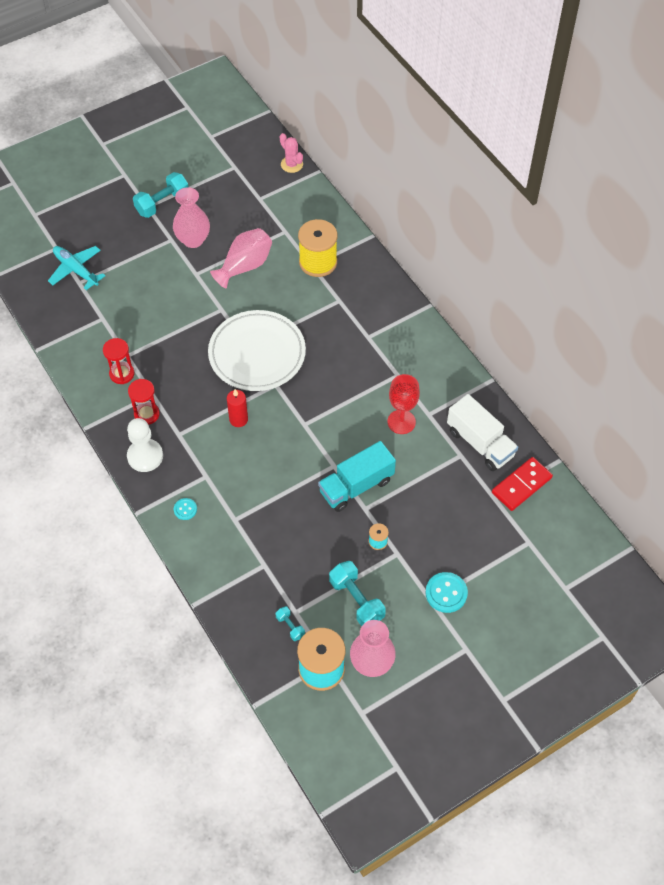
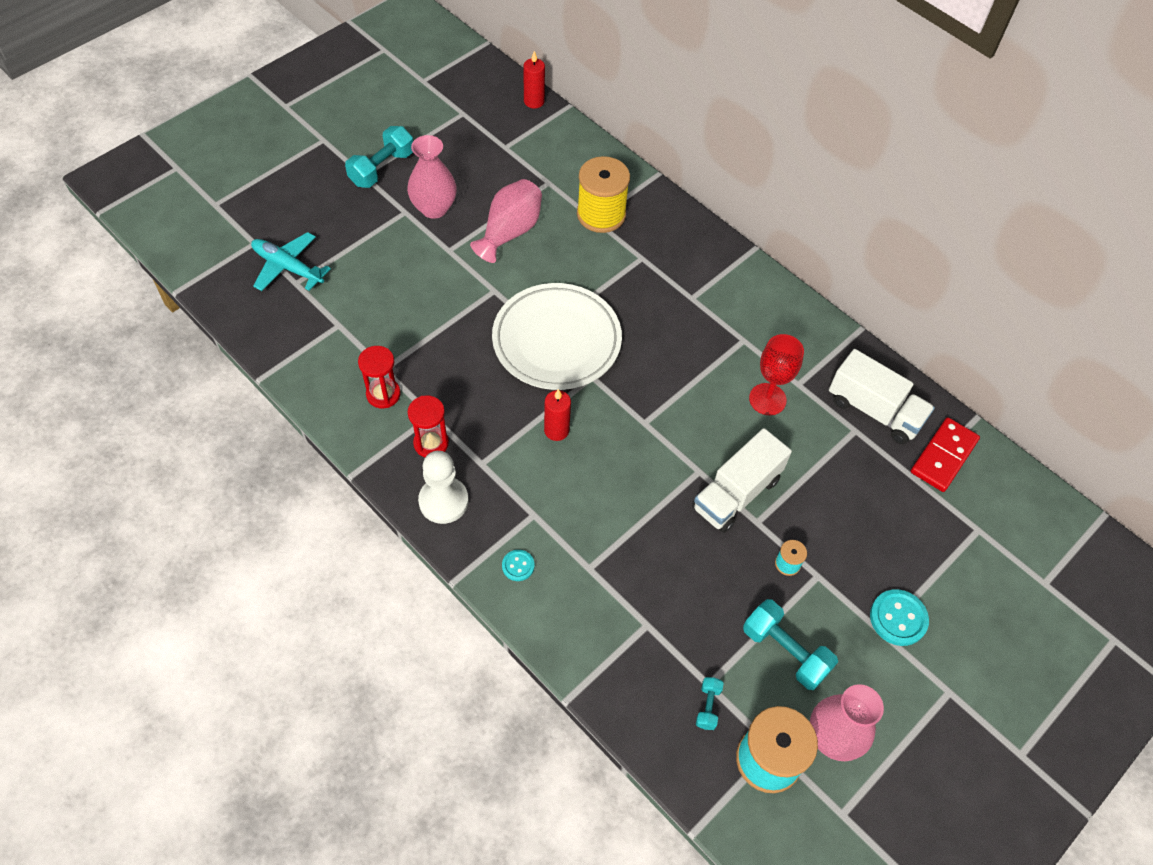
camera: 15 degrees left, 0 degrees up
(290, 626) = (707, 706): turquoise dumbbell -> turquoise dumbbell turned 60 degrees clockwise
(291, 164) = (534, 101): pink cactus -> red candle
(356, 486) = (736, 493): turquoise truck -> white truck

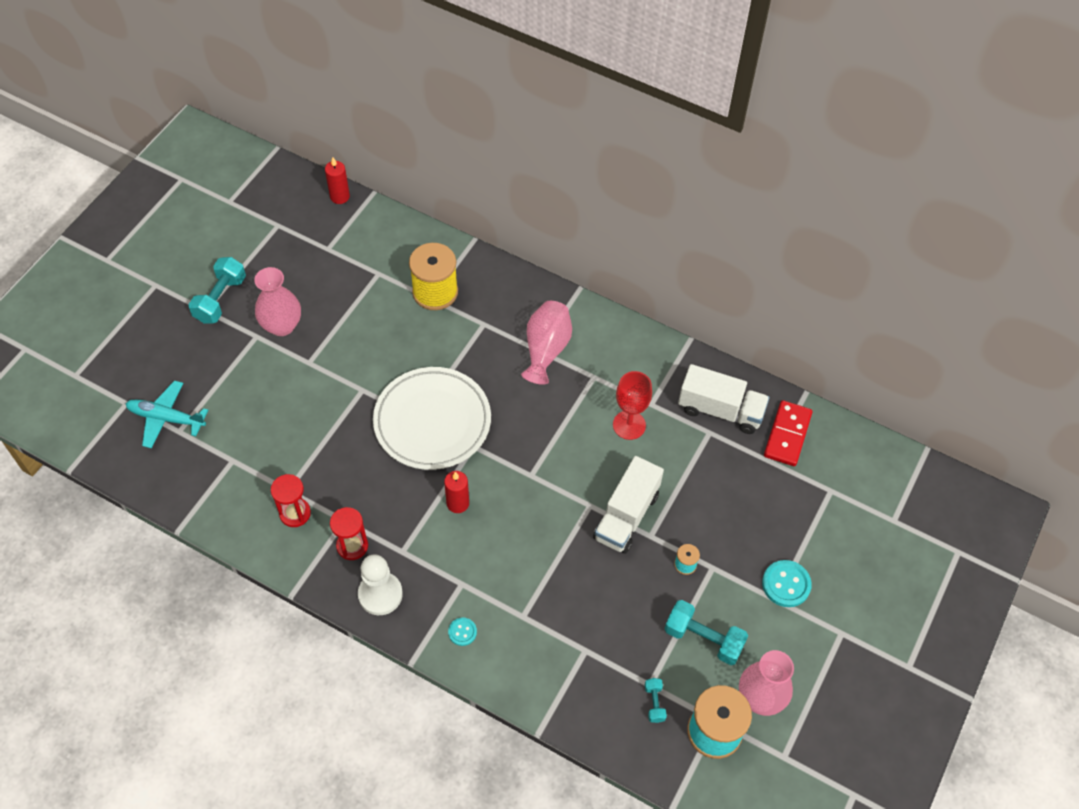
camera: 15 degrees left, 0 degrees up
(510, 232) = (358, 330): pink vase -> pink vase (546, 350)

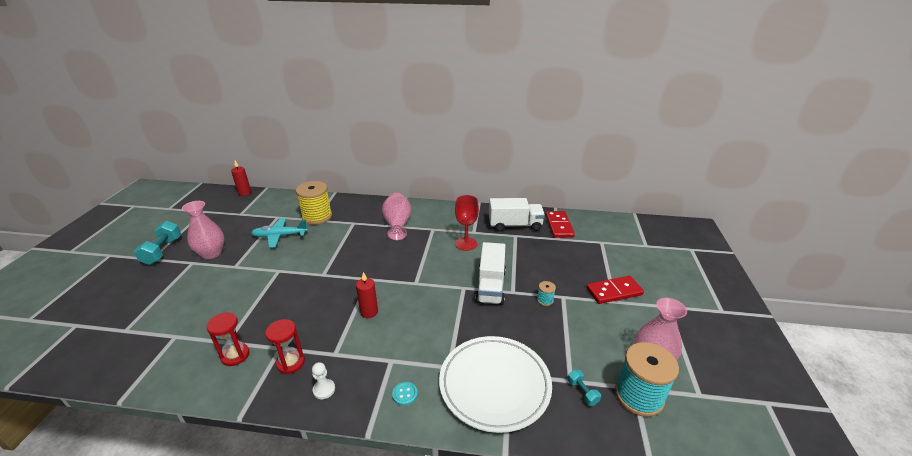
camera: 20 degrees left, 25 degrees down
(166, 418) = (113, 325): turquoise plane -> turquoise plane (280, 236)
(380, 594) = (324, 389): white pawn -> white pawn, size x0.55
(432, 421) = (335, 274): white plate -> white plate (494, 385)
(703, 638) = (586, 338): turquoise dumbbell -> none
(786, 584) = (614, 292): turquoise button -> red domino

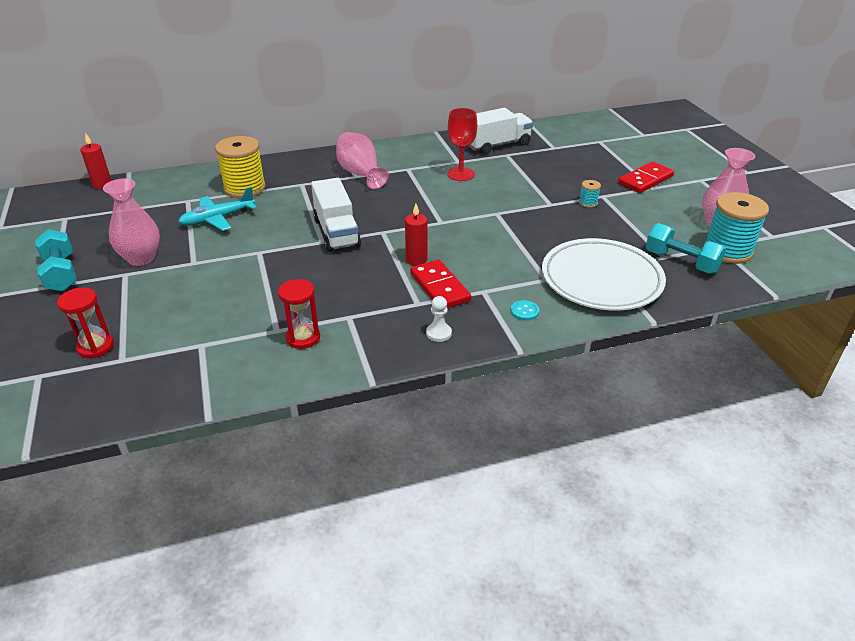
camera: 25 degrees left, 5 degrees up
(290, 363) = (376, 324): red hourglass -> red hourglass (95, 347)
(491, 286) = (524, 205): white truck -> white truck (336, 232)
(559, 226) = (544, 136): red domino -> red domino (439, 287)
(582, 392) = (681, 262): turquoise dumbbell -> turquoise dumbbell, size x1.95

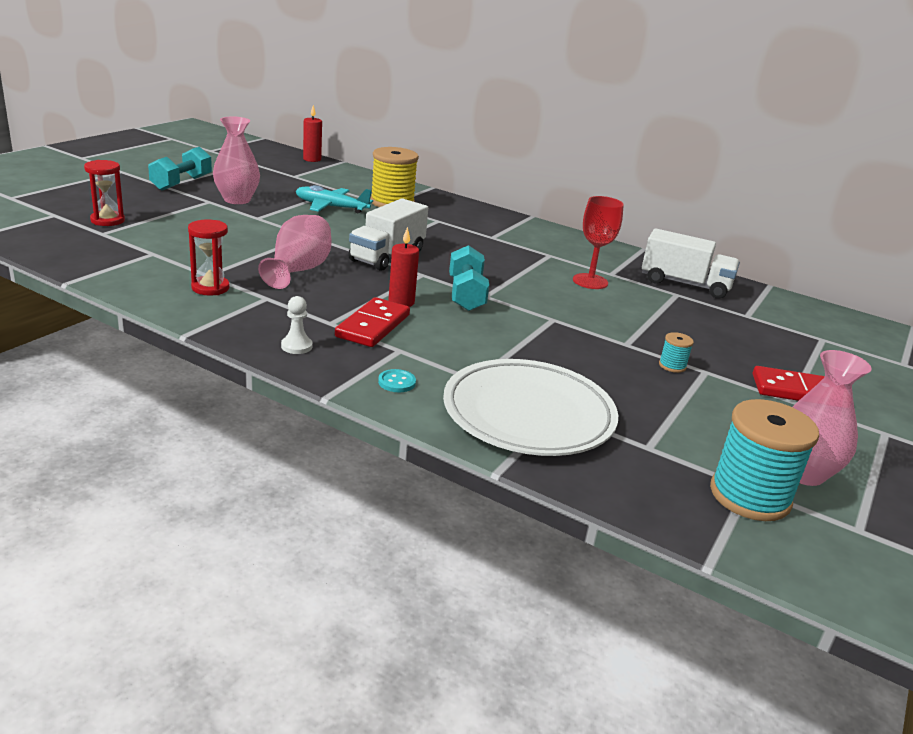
camera: 45 degrees right, 10 degrees down
(360, 174) = (500, 238): pink vase -> pink vase (298, 270)
(681, 262) = (658, 463): turquoise dumbbell -> turquoise dumbbell (466, 295)

